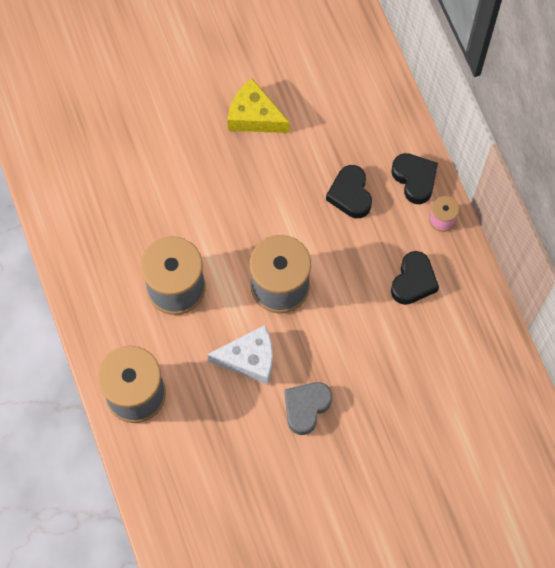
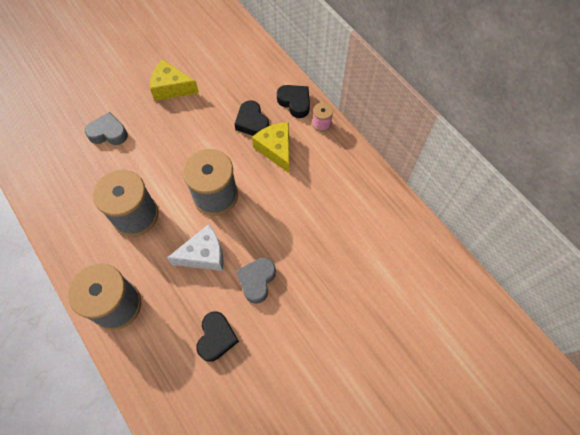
camera: 15 degrees left, 5 degrees down
(160, 164) = (108, 133): none -> grey heart
(372, 242) = (276, 149): none -> yellow cheese
(413, 281) = (313, 169): black heart -> black heart (216, 338)

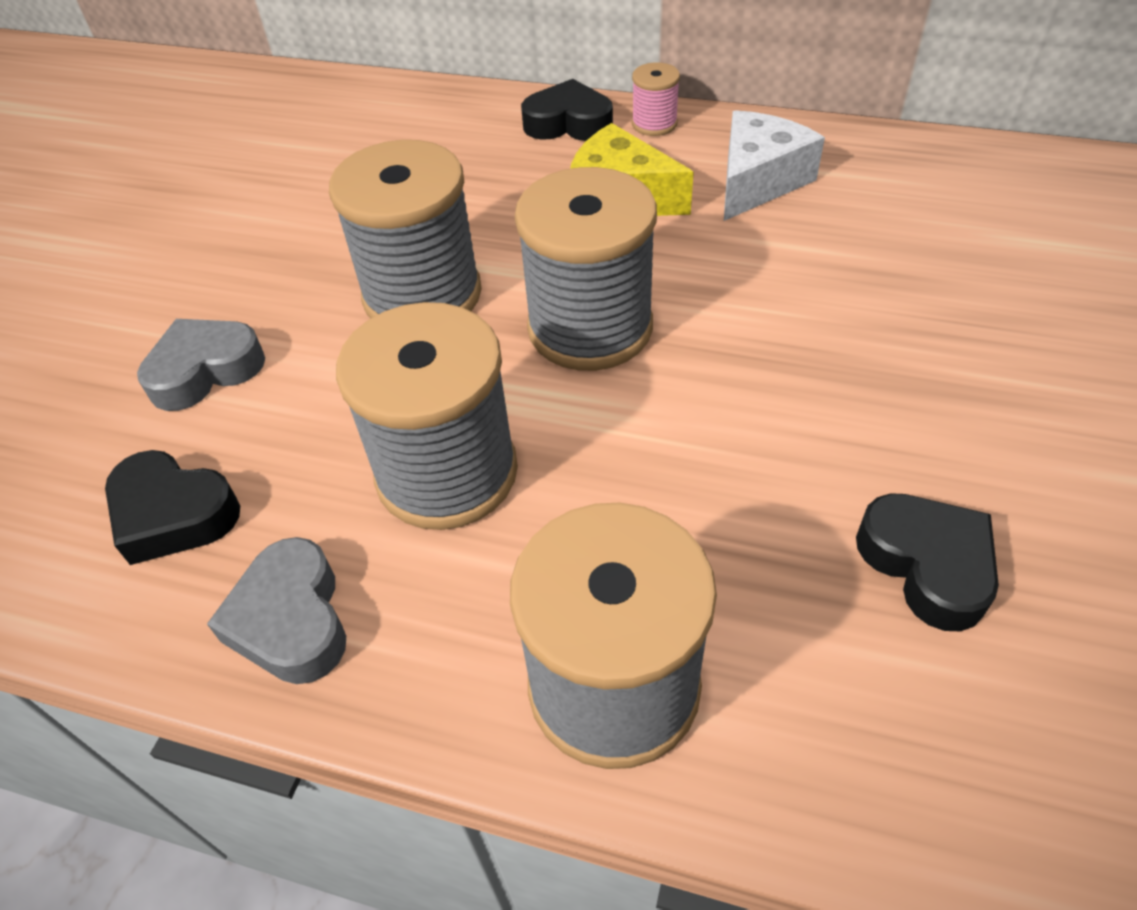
camera: 35 degrees left, 15 degrees down
(171, 88) = (283, 225): yellow cheese -> none
(184, 147) = (422, 295): none -> grey spool
(204, 255) = (696, 438): white cheese -> white cheese (758, 181)
(252, 122) = (522, 187): black heart -> black heart (173, 514)
(257, 280) = (861, 405): grey heart -> grey heart (291, 620)

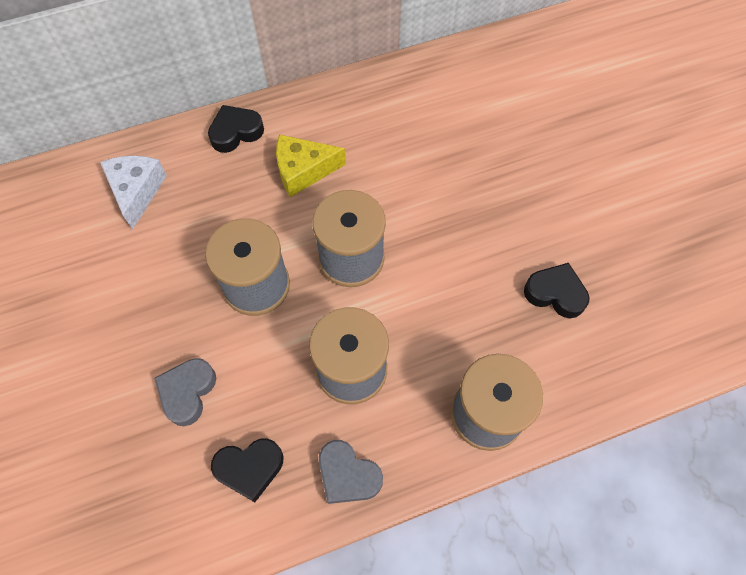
camera: 40 degrees left, 15 degrees up
(654, 124) = (282, 111): pink spool -> none
(758, 181) = (362, 126): white cheese -> white cheese (137, 191)

